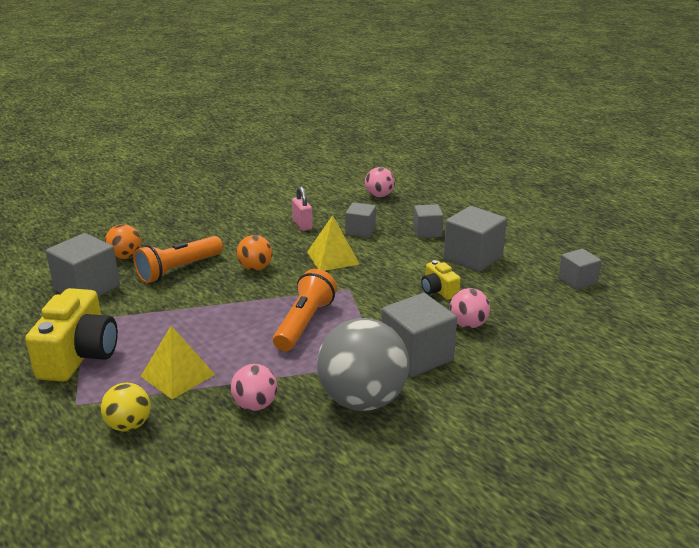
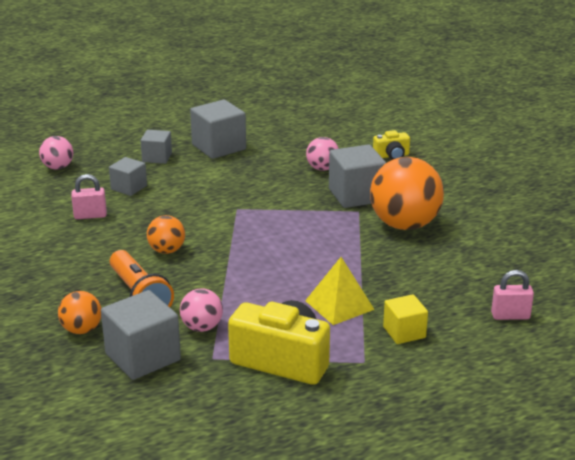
camera: 75 degrees left, 0 degrees up
(129, 425) = (404, 332): yellow ball -> yellow cube
(169, 509) = (510, 316): none -> pink padlock
(255, 405) = (396, 270): pink ball -> pink ball (202, 327)
(304, 323) = (285, 236): orange flashlight -> none
(333, 258) = (174, 208): yellow pyramid -> none
(362, 400) = (404, 225): grey ball -> orange ball
(438, 291) = (265, 171): yellow camera -> yellow camera (391, 156)
(577, 281) = (282, 117): grey cube -> none

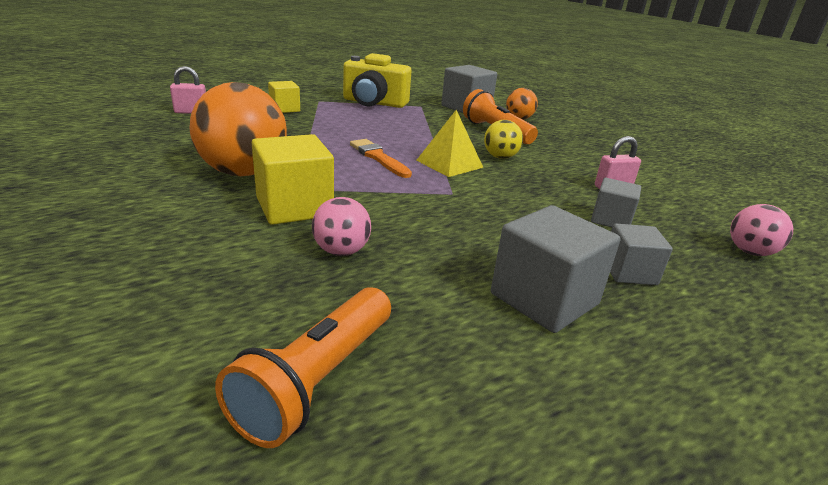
camera: 170 degrees right, 0 degrees up
(167, 250) = (500, 157): orange ball -> yellow ball
(202, 327) = (436, 116): pink ball -> none
(291, 245) = (378, 158): none -> orange brush
(330, 126) = (316, 380): none -> orange flashlight
(339, 305) = (332, 122): yellow pyramid -> yellow pyramid (449, 163)
(356, 195) = (294, 207): grey cube -> yellow cube
(391, 156) = (200, 281): yellow camera -> none

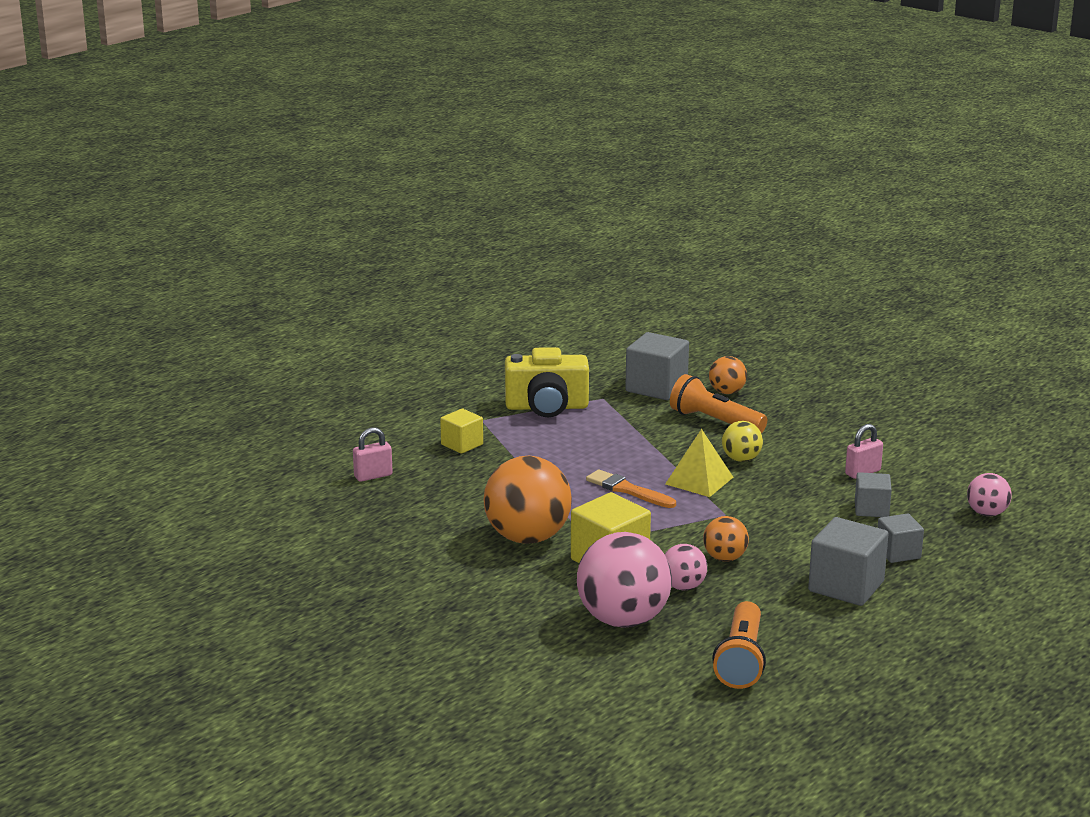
camera: 15 degrees left, 5 degrees down
(228, 273) = (623, 620): none -> pink ball
(417, 232) = (725, 558): none -> orange ball

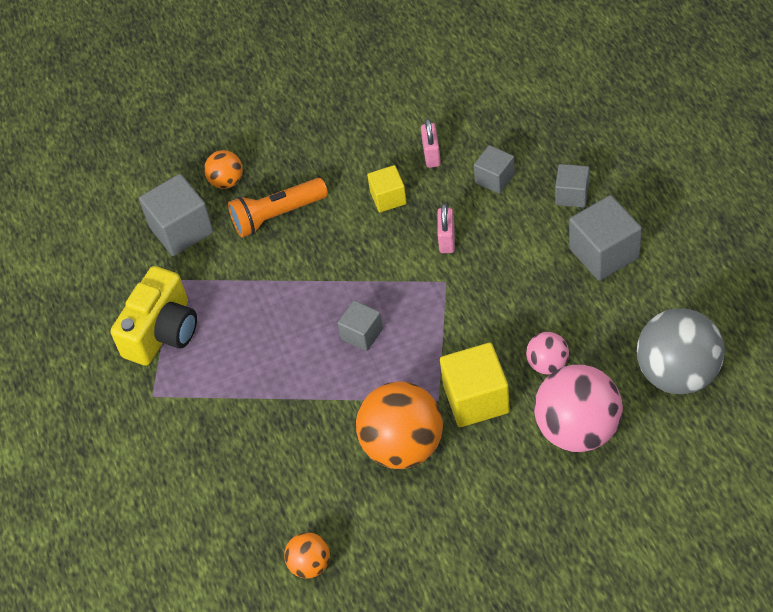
camera: 55 degrees left, 30 degrees up
(373, 476) = (210, 531): pink padlock -> pink padlock (447, 240)
(462, 444) = (193, 431): yellow cube -> yellow cube (388, 198)
(628, 490) = (362, 334): orange brush -> grey cube
(699, 480) = (376, 274): yellow pyramid -> none
(725, 558) = (517, 314): orange ball -> orange ball (310, 565)
(741, 459) = (357, 227): yellow ball -> none
(741, 660) = (677, 373): orange flashlight -> grey ball
(987, 513) = (543, 109): pink ball -> none

